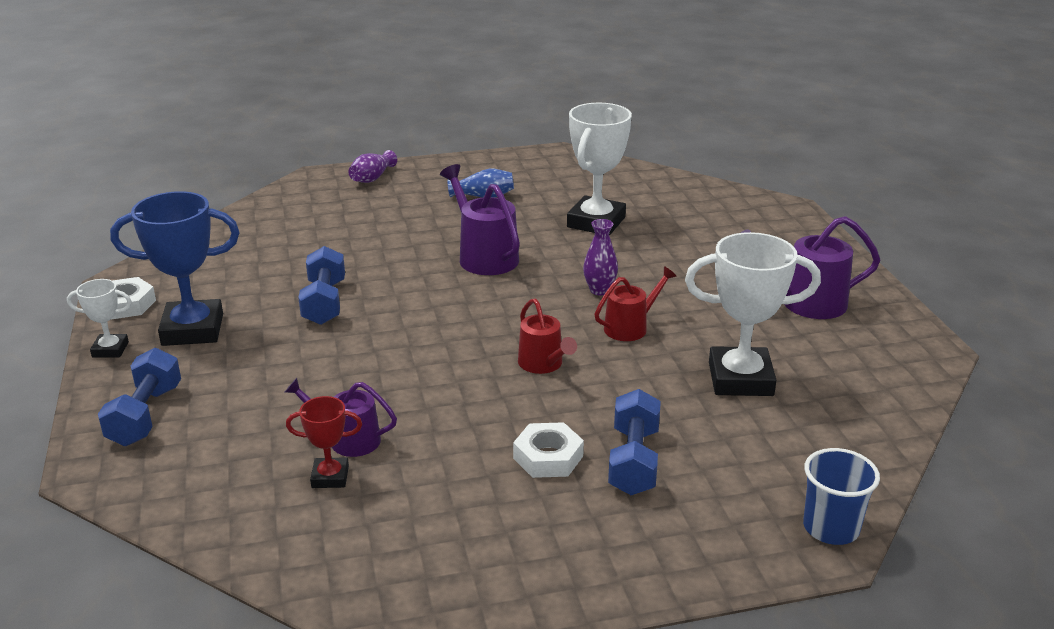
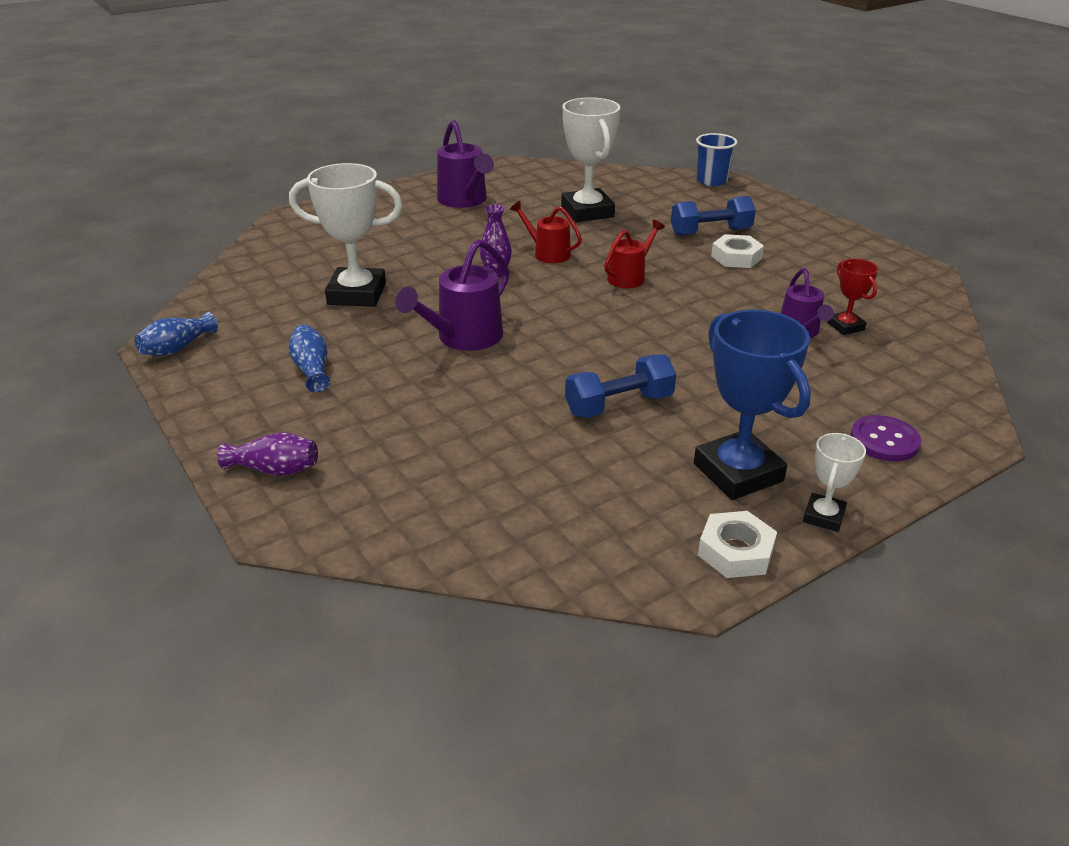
camera: 110 degrees left, 5 degrees up
(110, 349) = (823, 516): white trophy -> white trophy turned 45 degrees clockwise
(145, 415) = (884, 440): blue dumbbell -> purple button
(550, 157) = (177, 348): none -> blue vase

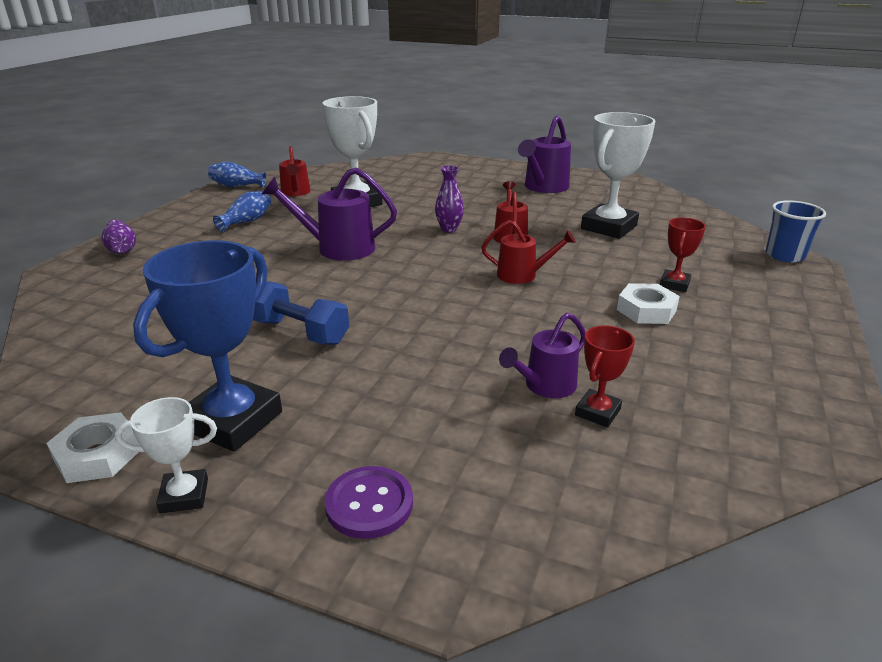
camera: 55 degrees right, 5 degrees down
(267, 318) = (295, 192): none -> red watering can
(710, 232) = (674, 284): blue dumbbell -> red trophy

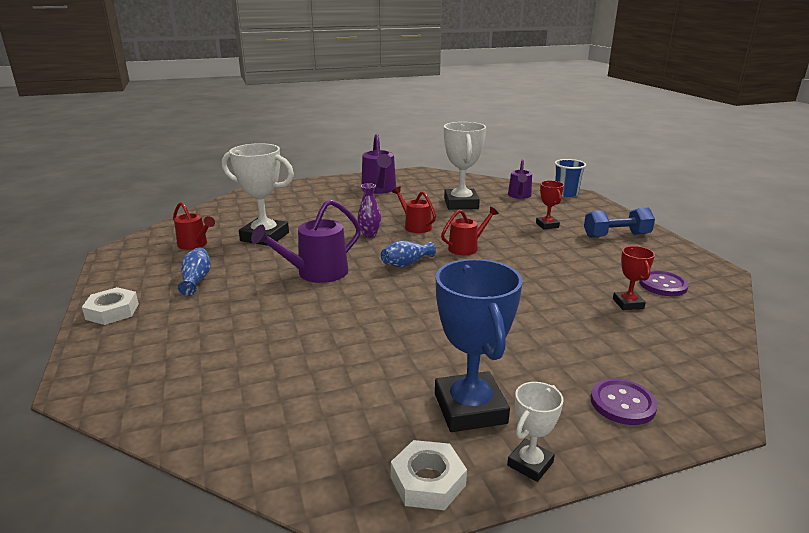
camera: 40 degrees left, 5 degrees down
(122, 249) = (114, 344): purple vase -> none
(237, 186) = (123, 256): blue vase -> blue vase (406, 264)
(299, 332) = (401, 337): blue dumbbell -> blue dumbbell (616, 235)
(545, 386) = (585, 302): purple watering can -> purple watering can (519, 196)
(646, 310) = (558, 244): white nut -> white nut (112, 311)
(697, 414) = (663, 285): none -> purple button

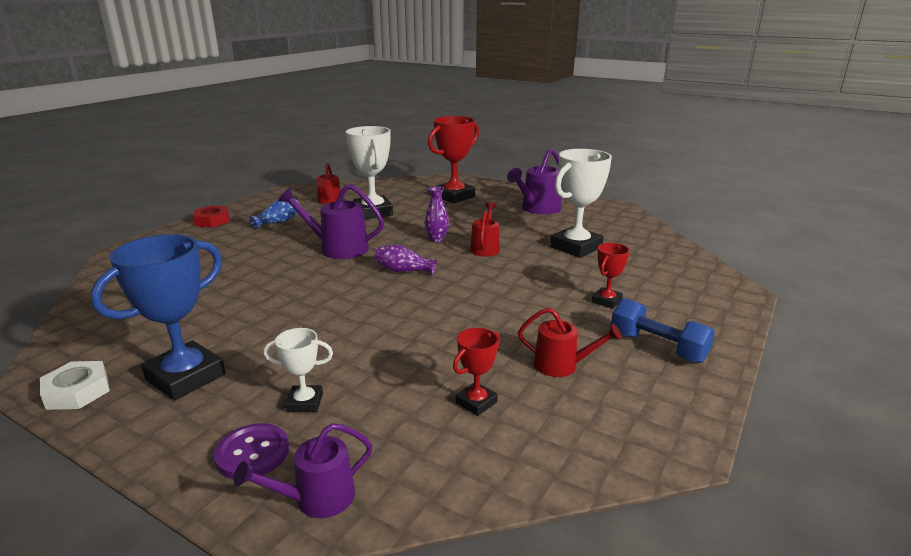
camera: 50 degrees right, 0 degrees up
(112, 311) = (212, 221): white nut -> red nut
(297, 202) = (454, 196): none -> red trophy
(406, 264) = (403, 271): blue vase -> purple vase
(466, 248) = (477, 282): red watering can -> red watering can (561, 365)
(519, 196) = (659, 264): purple watering can -> purple watering can (317, 499)
(530, 464) = (121, 429): white trophy -> white trophy (305, 402)
(566, 193) = (725, 284): blue cup -> none
(663, 285) = (562, 414): purple button -> none

